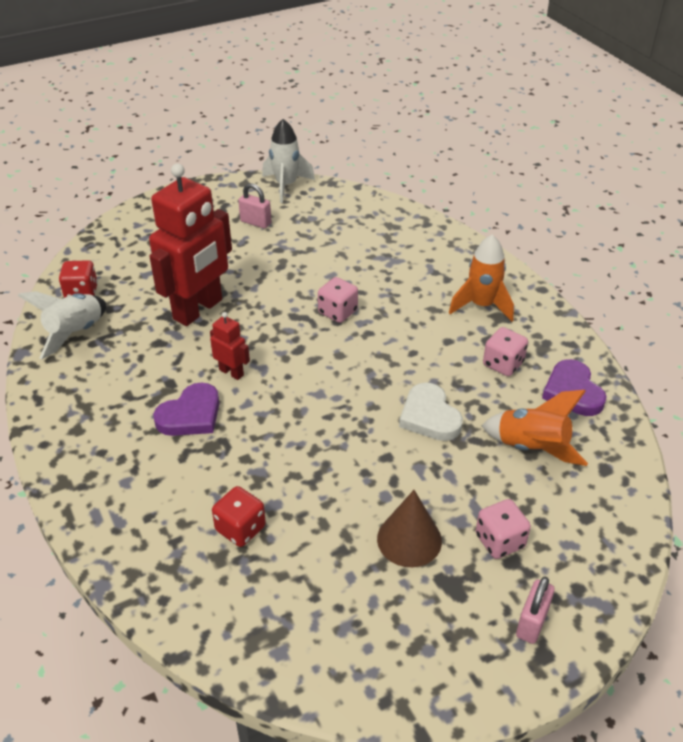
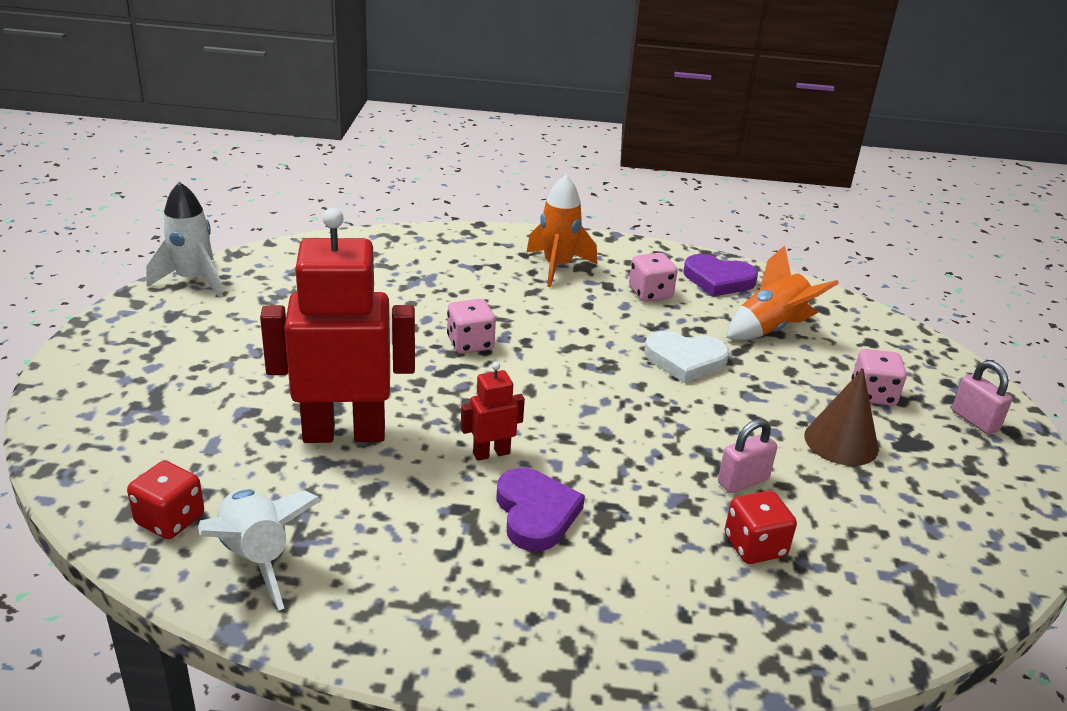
camera: 60 degrees left, 10 degrees down
(198, 310) = (344, 433): red robot -> red robot turned 75 degrees counterclockwise
(256, 222) = (232, 327): pink padlock -> pink padlock (743, 481)

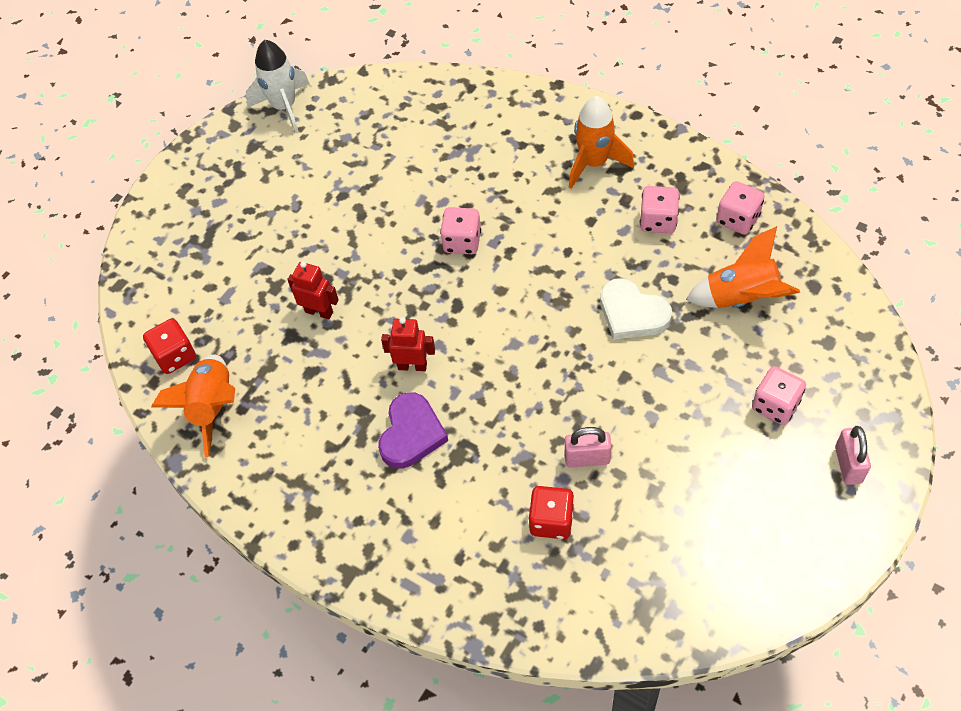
camera: 35 degrees right, 25 degrees up
(256, 557) = (213, 407): white rocket -> orange rocket
(344, 433) = (319, 312): red robot -> red robot, size x0.44
(718, 280) = (737, 219): purple heart -> pink dice
(841, 442) = (702, 447): brown cone -> none

